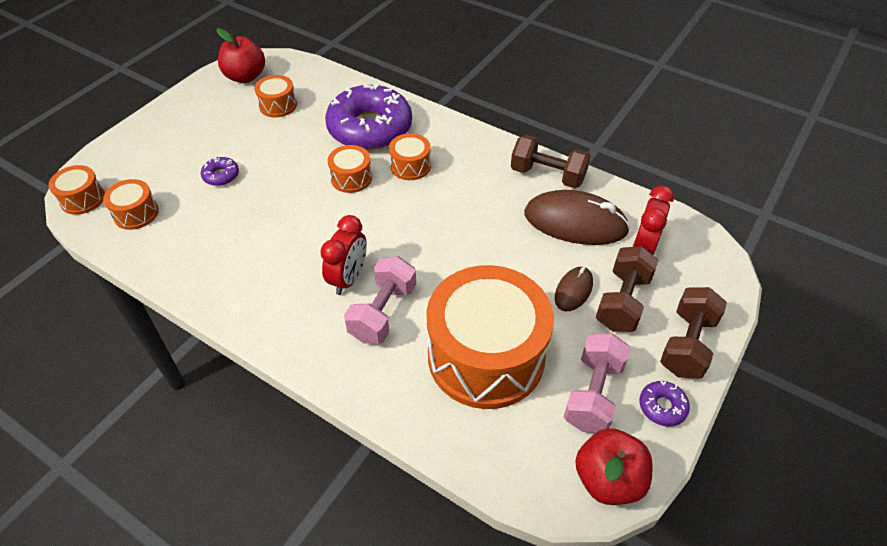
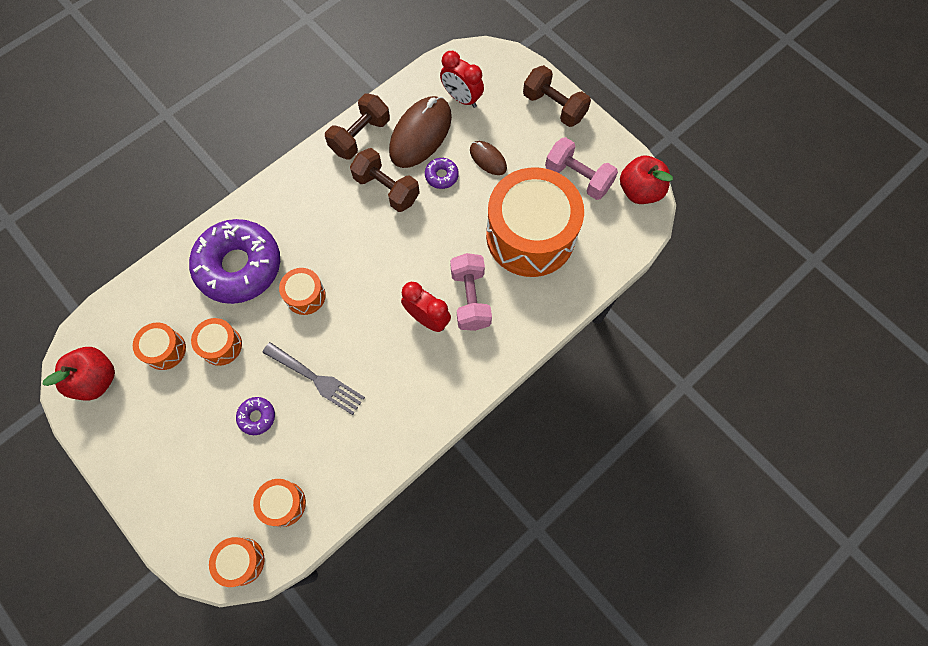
camera: 75 degrees left, 20 degrees up
(263, 207) = (317, 380): none -> grey fork
(383, 312) = (470, 299): pink dumbbell -> pink dumbbell turned 45 degrees clockwise
(410, 166) = (308, 242): orange drum -> orange drum (221, 345)
(622, 302) = (507, 131): brown dumbbell -> brown dumbbell (386, 189)
(662, 407) = (597, 141): purple donut -> purple donut (441, 176)

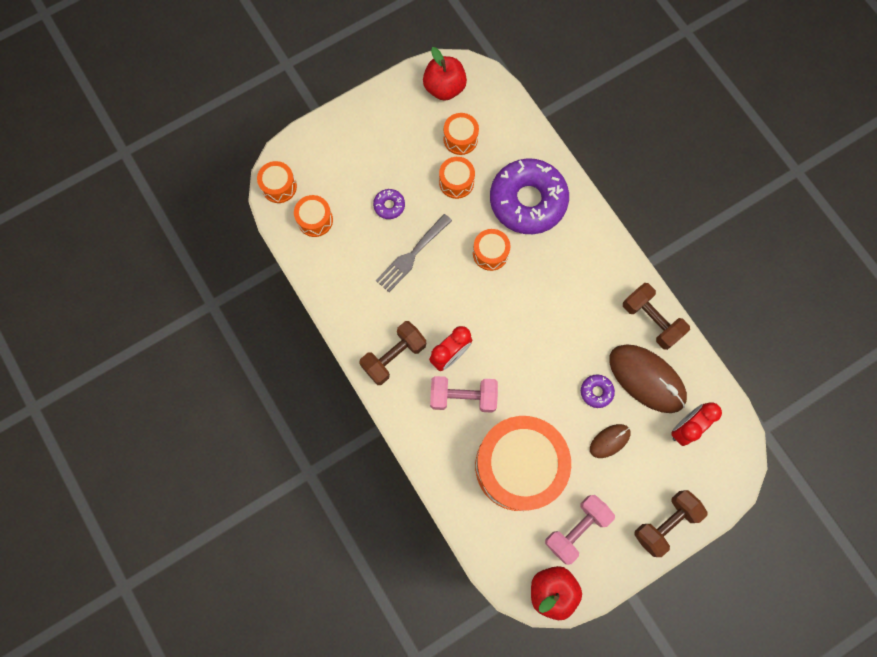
camera: 100 degrees right, 5 degrees up
(386, 189) = (589, 337): brown dumbbell -> brown dumbbell (394, 356)

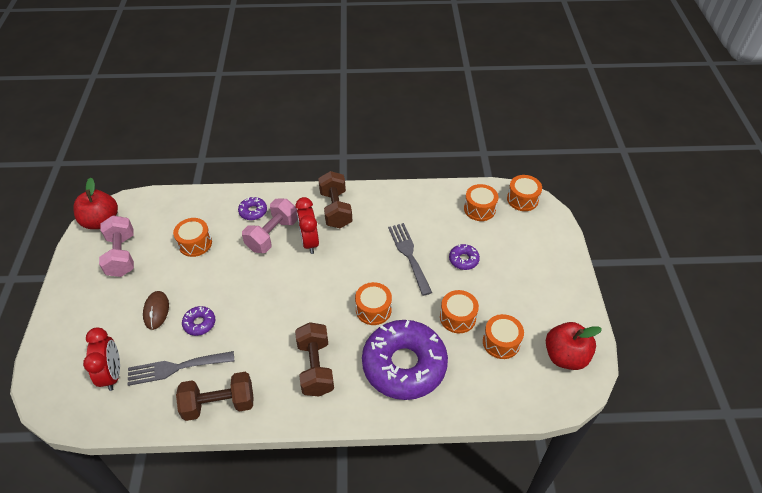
camera: 120 degrees right, 25 degrees down
(445, 438) = (253, 211): none -> purple donut
(518, 466) = (195, 243): orange drum -> orange drum, size x0.44
(646, 379) = (175, 368): brown mouse -> grey fork
(665, 523) = (66, 314): brown dumbbell -> brown dumbbell (315, 367)

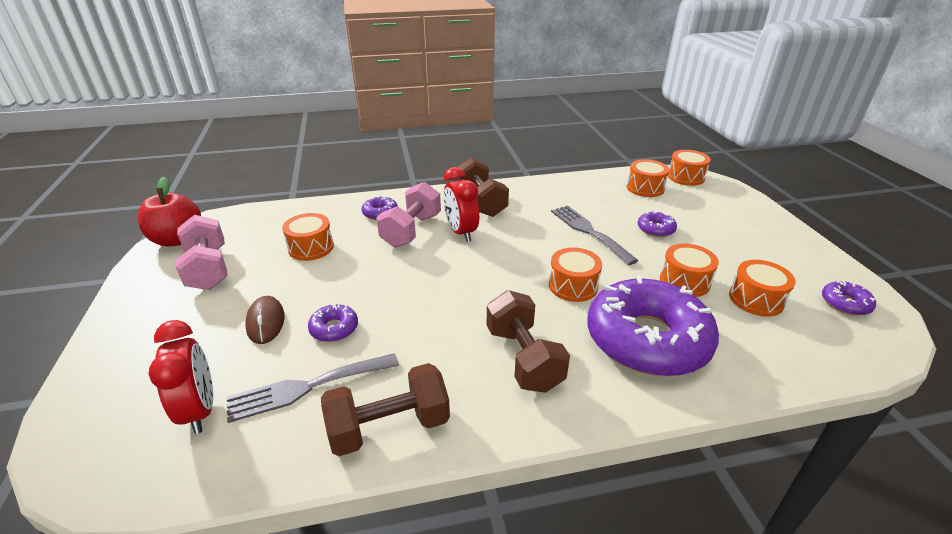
camera: 10 degrees left, 15 degrees down
(565, 356) = (845, 303): red apple -> purple donut

